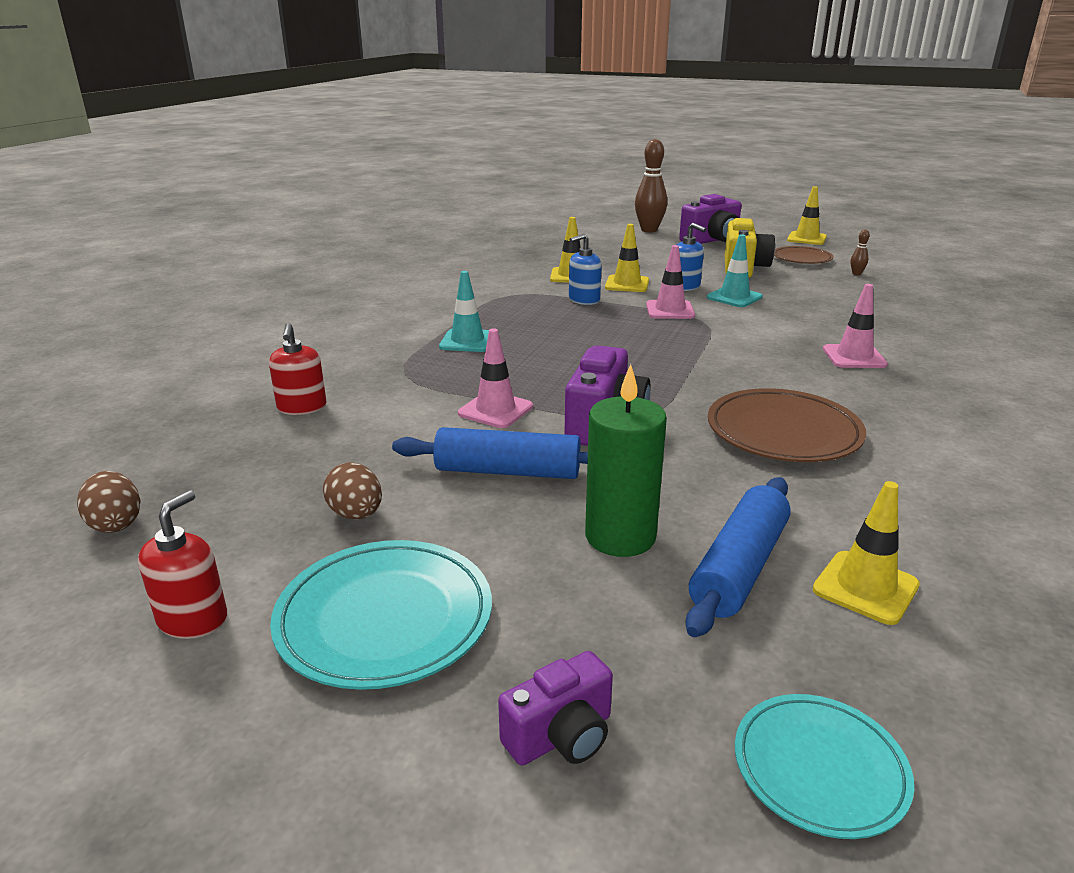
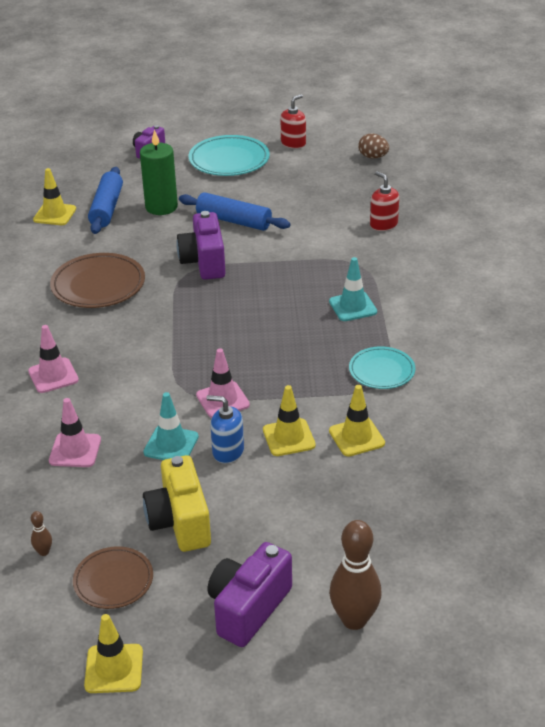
camera: 155 degrees right, 10 degrees up
(193, 619) = (293, 143): red soap dispenser -> red soap dispenser turned 135 degrees counterclockwise
(356, 514) = (281, 185): brown egg -> none
(495, 410) = (273, 253): pink traffic cone -> pink traffic cone (75, 450)
(507, 471) = (234, 221): blue rolling pin -> blue rolling pin turned 45 degrees clockwise
(584, 300) = (310, 393): blue soap dispenser -> none
(819, 768) = (71, 164): turquoise plate -> turquoise plate (381, 371)

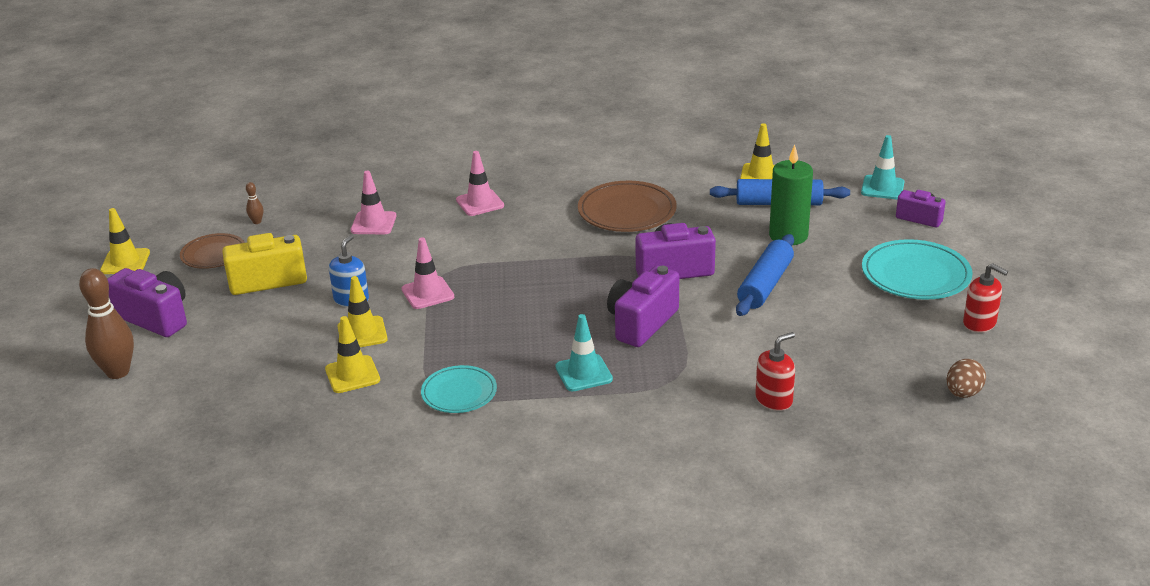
camera: 90 degrees right, 5 degrees down
(171, 444) = (369, 269): turquoise traffic cone -> turquoise traffic cone (882, 188)
(283, 279) = (641, 323): none -> purple camera

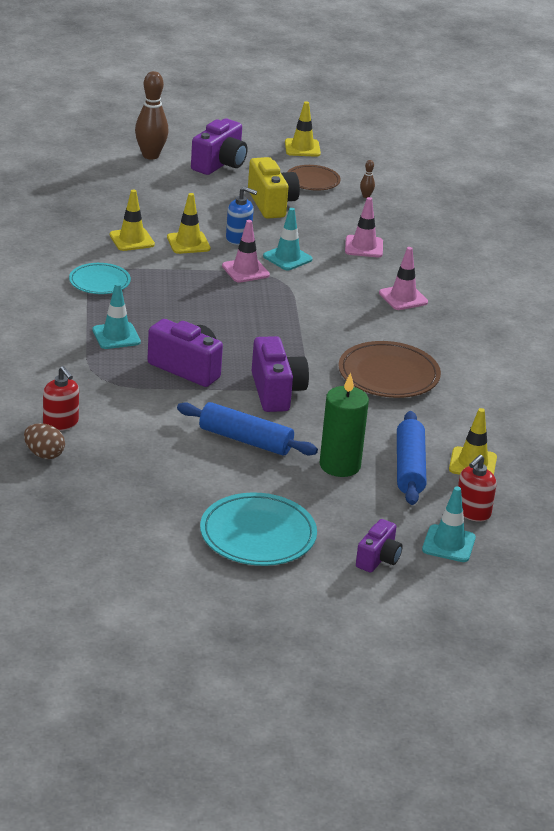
camera: 85 degrees right, 0 degrees up
(398, 268) = (287, 258): none -> turquoise traffic cone
(963, 393) = (49, 526): brown egg -> brown egg (44, 454)
(979, 323) = (163, 559): red soap dispenser -> red soap dispenser (472, 512)

